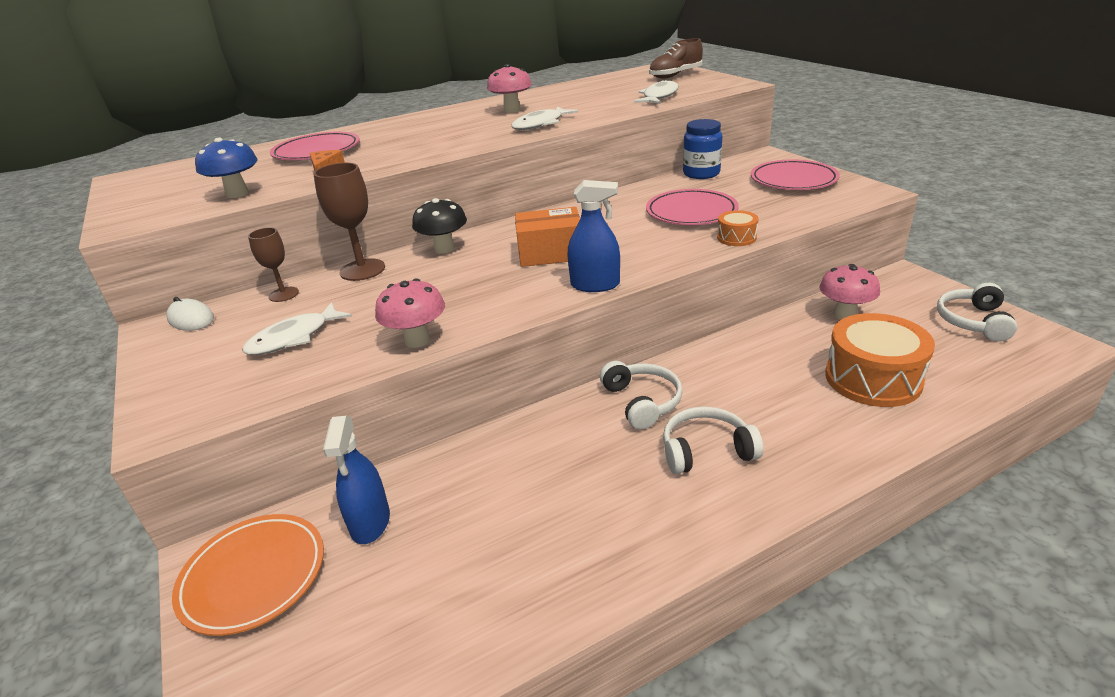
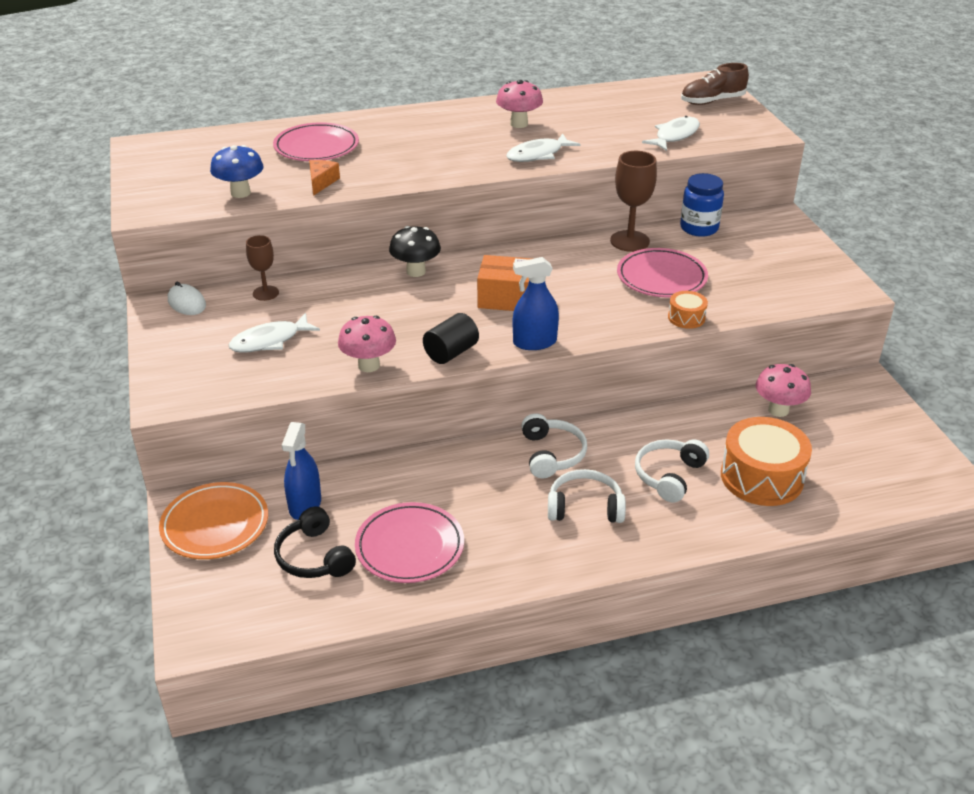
camera: 10 degrees right, 5 degrees up
(362, 270) = (337, 280): brown goblet -> brown goblet (629, 241)
(395, 590) = (314, 556): none -> black headphones
(508, 310) = (451, 352): none -> black cylinder
(595, 285) = (534, 342): blue spray bottle -> blue spray bottle turned 150 degrees clockwise
(793, 180) = (785, 257): pink plate -> pink plate (410, 546)
(973, 321) = (893, 443): white headphones -> white headphones (669, 476)

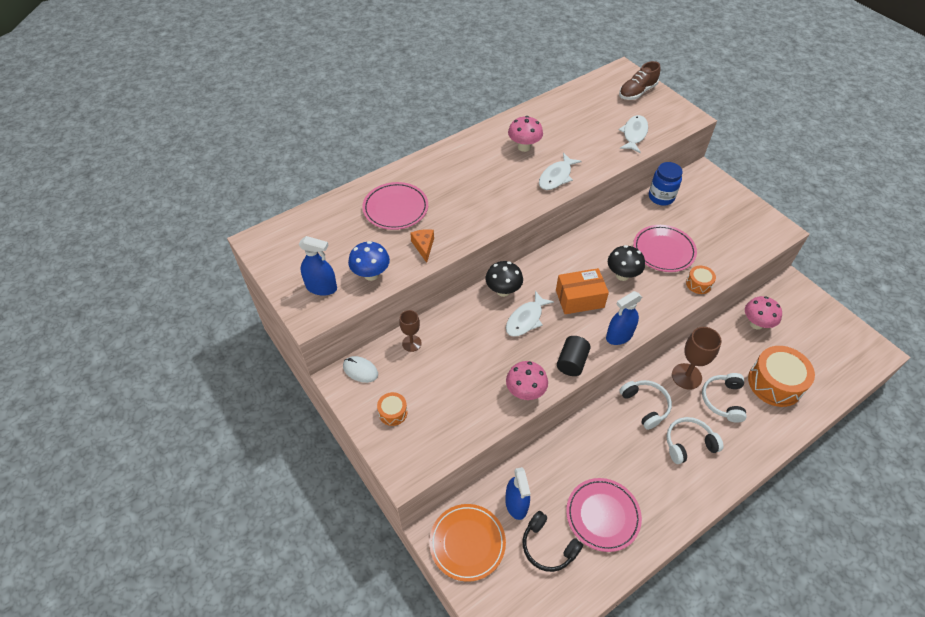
camera: 20 degrees left, 15 degrees up
(176, 192) = (321, 287): none -> blue spray bottle
(194, 346) = (393, 412): none -> orange drum
(270, 341) = (443, 390): white fish -> white fish (526, 319)
(585, 288) = (622, 275): none -> black mushroom
(629, 241) = (625, 221): brown goblet -> brown goblet (686, 376)

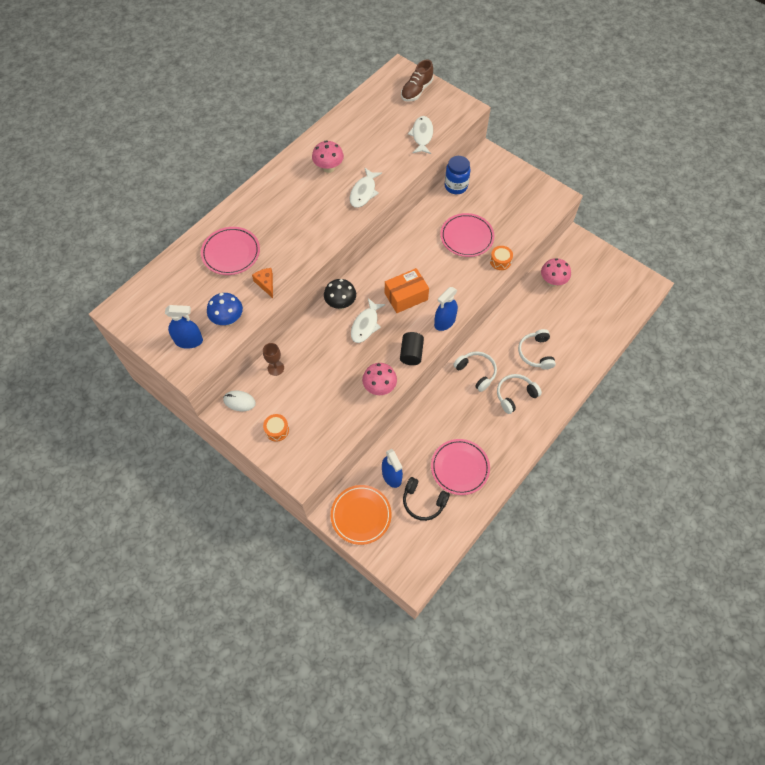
camera: 15 degrees left, 10 degrees up
(622, 275) = (437, 267): black mushroom -> none
(686, 376) = (504, 340): brown goblet -> none
(775, 383) = (574, 329): orange drum -> none

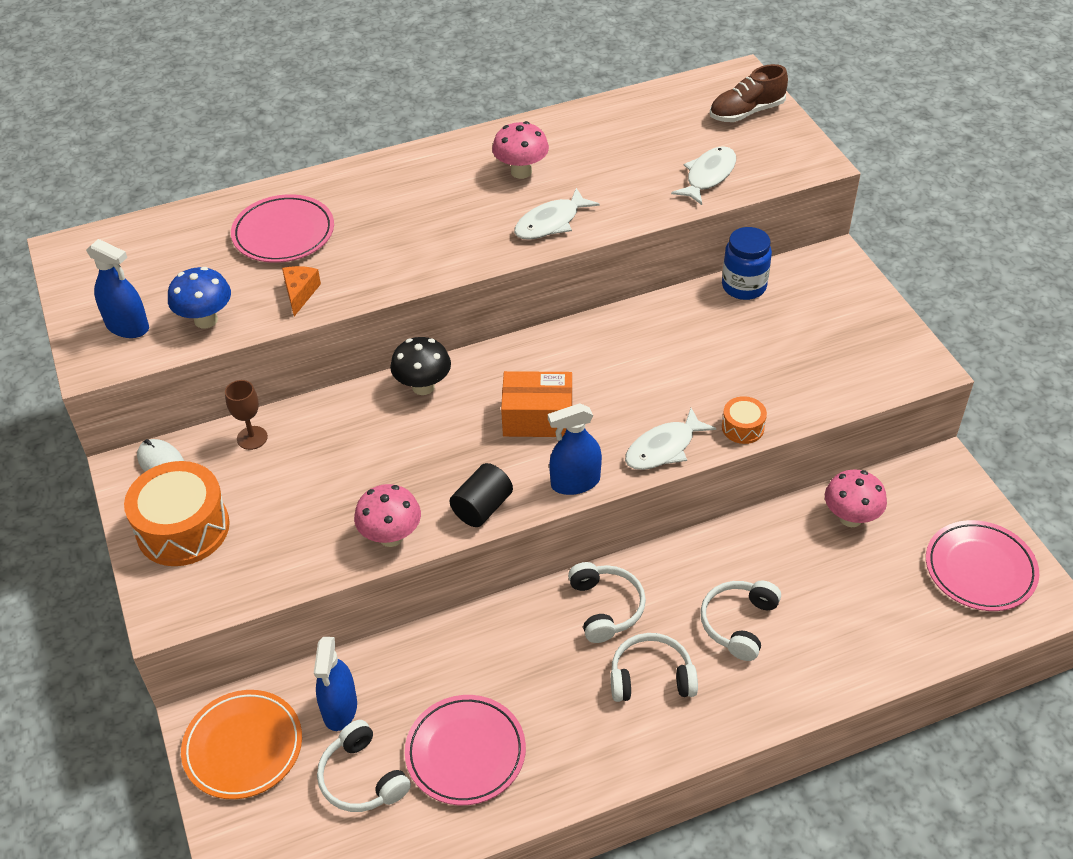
camera: 30 degrees right, 15 degrees down
(277, 430) = (183, 528): orange drum -> orange drum, size x2.06
(366, 325) = (440, 433): white fish -> white fish (664, 448)
(423, 502) = (362, 778): black headphones -> white headphones
(466, 237) = (708, 368): pink plate -> pink plate (980, 569)

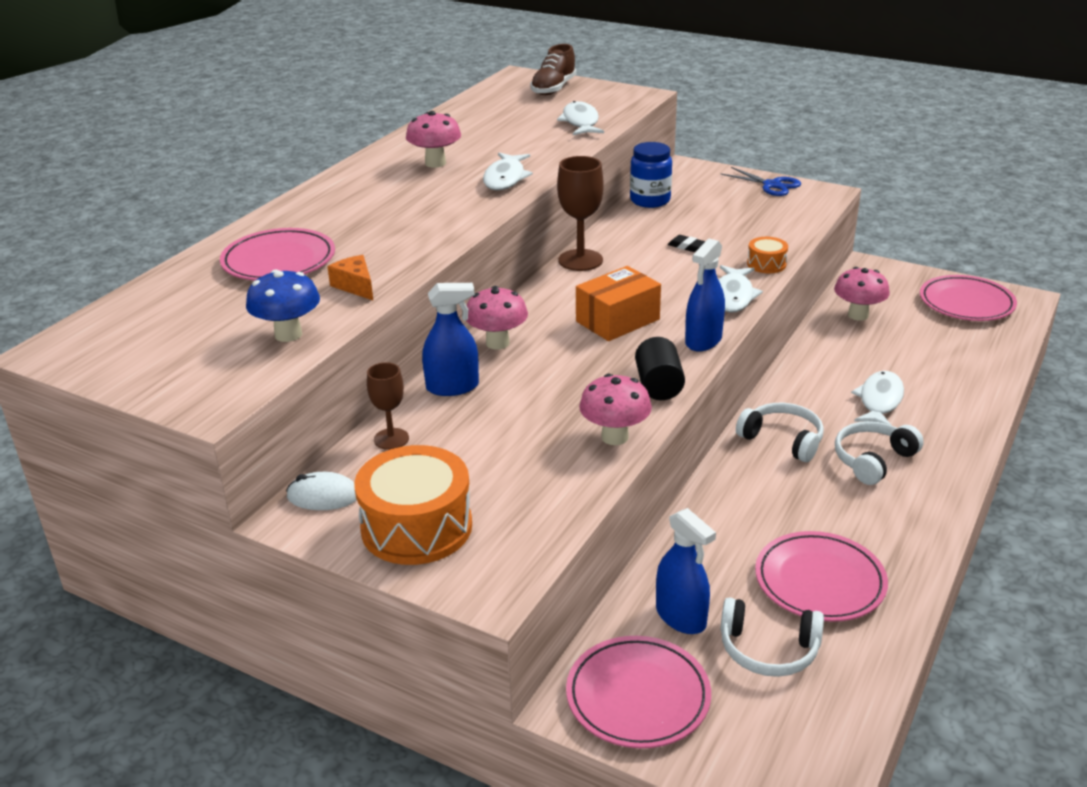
camera: 40 degrees left, 15 degrees down
(127, 326) = (209, 370): blue spray bottle -> blue spray bottle (452, 387)
(243, 747) = (638, 696): orange plate -> pink plate
(423, 386) = (497, 343): black mushroom -> pink mushroom
(593, 329) = (580, 260): none -> brown goblet
(701, 364) = (686, 246): none -> black eraser
(738, 623) = (879, 401): white headphones -> white fish
(886, 328) = (771, 185): none -> blue scissors

